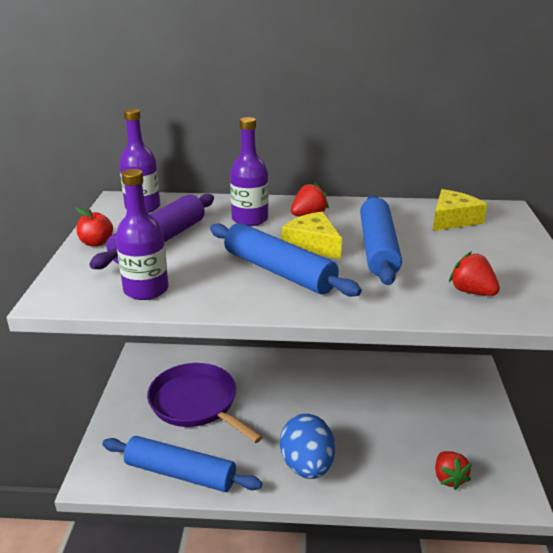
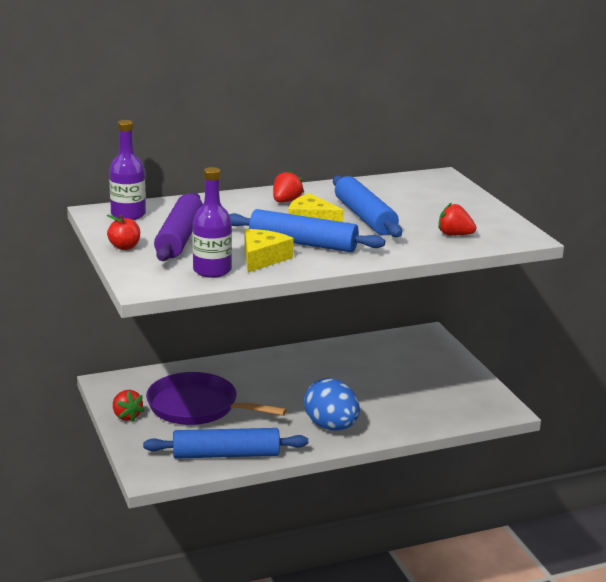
camera: 25 degrees left, 5 degrees down
(250, 219) = (238, 211): purple bottle -> none
(448, 478) = (449, 409): red strawberry -> red strawberry (126, 416)
(453, 219) = (406, 188): yellow cheese -> yellow cheese (262, 258)

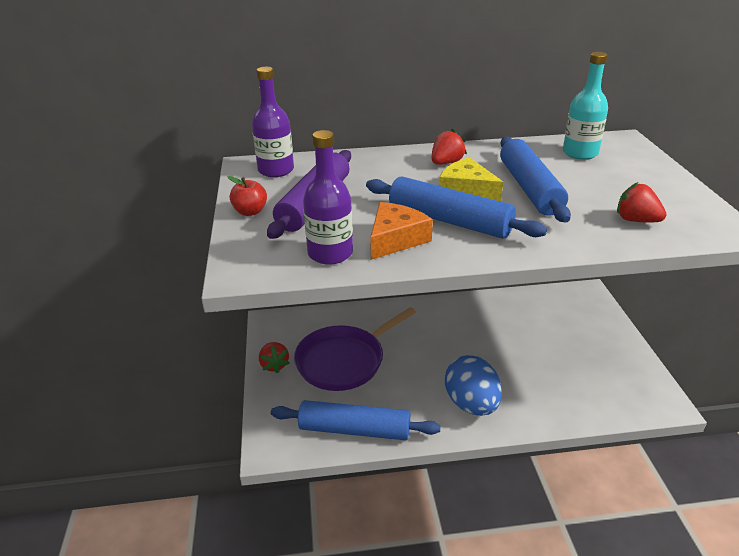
camera: 15 degrees right, 10 degrees up
(197, 407) = (344, 361): purple pan -> purple pan turned 75 degrees counterclockwise
(262, 258) = (395, 239): yellow cheese -> orange cheese
(404, 188) = (580, 153): none -> turquoise bottle

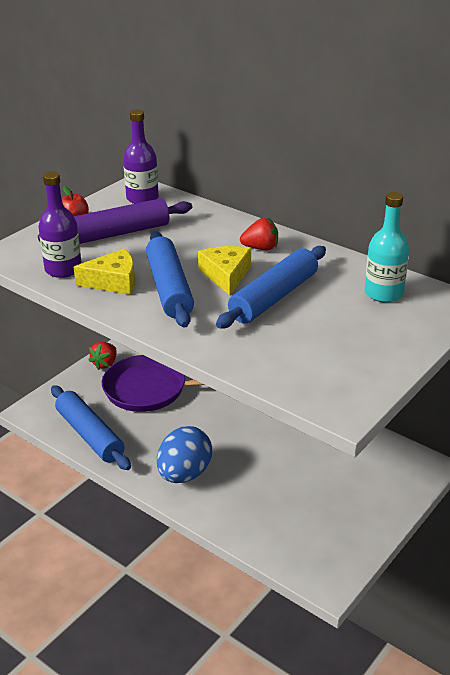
camera: 45 degrees right, 0 degrees up
(395, 239) = (113, 281): orange cheese -> yellow cheese
(636, 220) = (292, 361): red strawberry -> none

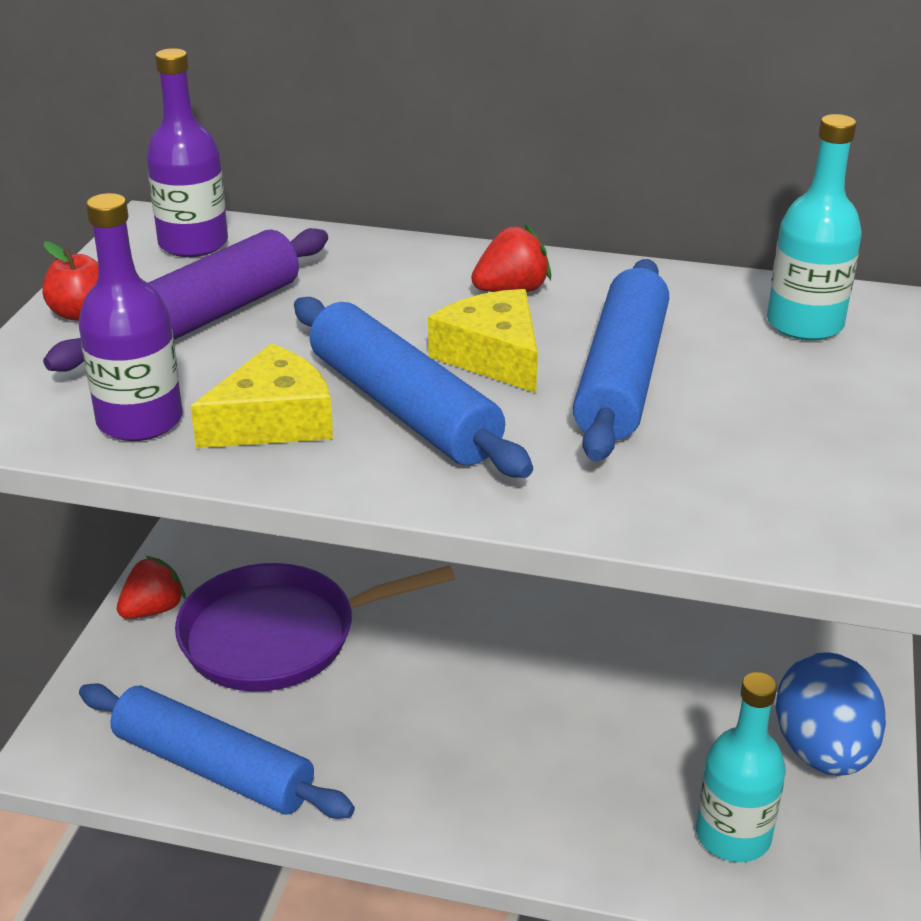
camera: 25 degrees left, 0 degrees up
(105, 364) = (153, 609): red strawberry -> red strawberry turned 135 degrees counterclockwise
(184, 474) = (456, 786): blue egg -> blue egg (823, 751)
(293, 533) = (733, 835): none -> turquoise bottle

